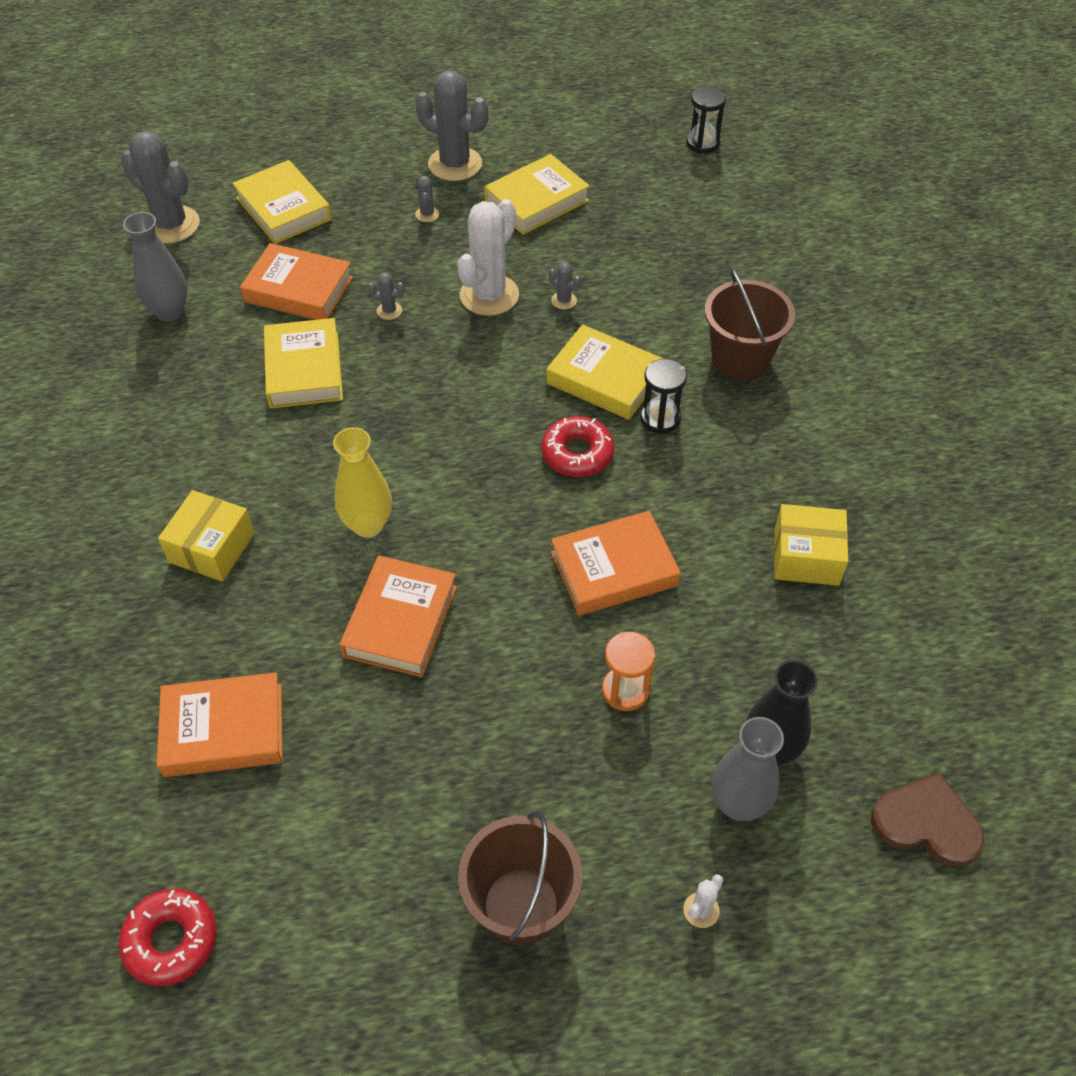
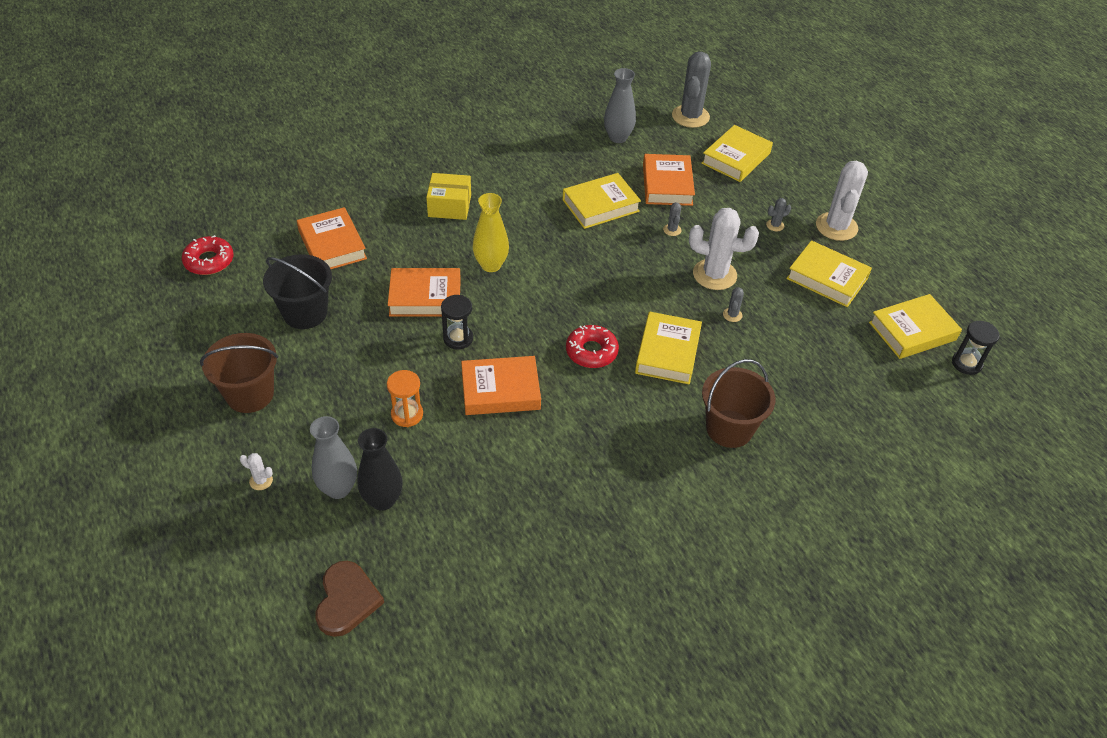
camera: 70 degrees right, 5 degrees down
(368, 796) = (305, 313): none -> black bucket
(455, 164) = (836, 227): grey cactus -> white cactus
(614, 569) = (500, 390): orange book -> orange book turned 60 degrees counterclockwise
(643, 164) = (912, 331): none -> yellow book
(660, 418) = (645, 391): black hourglass -> black hourglass (458, 338)
(806, 557) = (551, 498): yellow box -> none

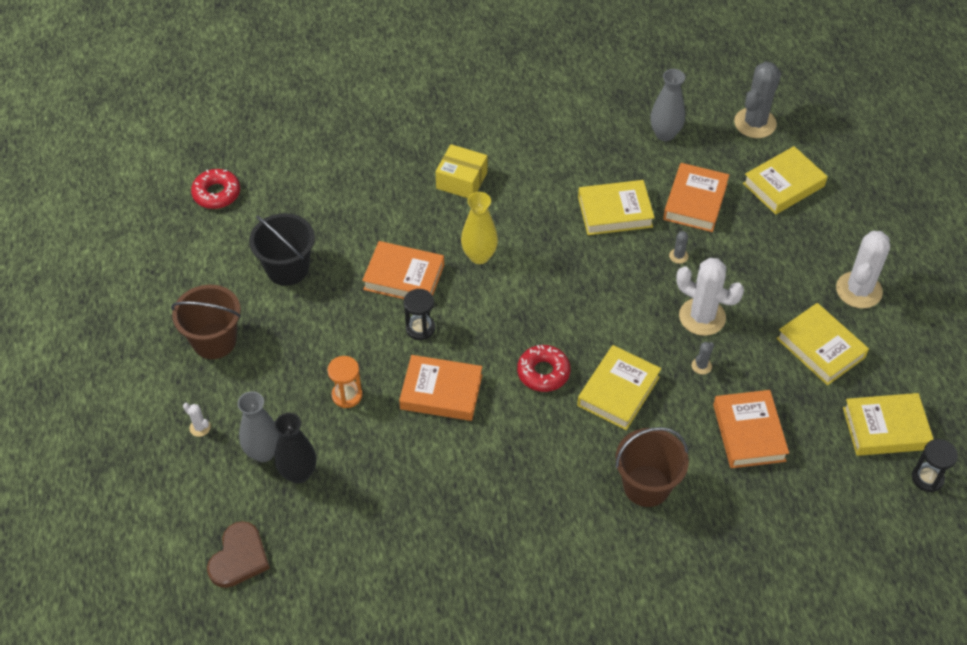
camera: 20 degrees right, 5 degrees up
(332, 245) = (335, 200): orange book -> orange book (749, 433)
(775, 225) = (791, 274): grey cactus -> none

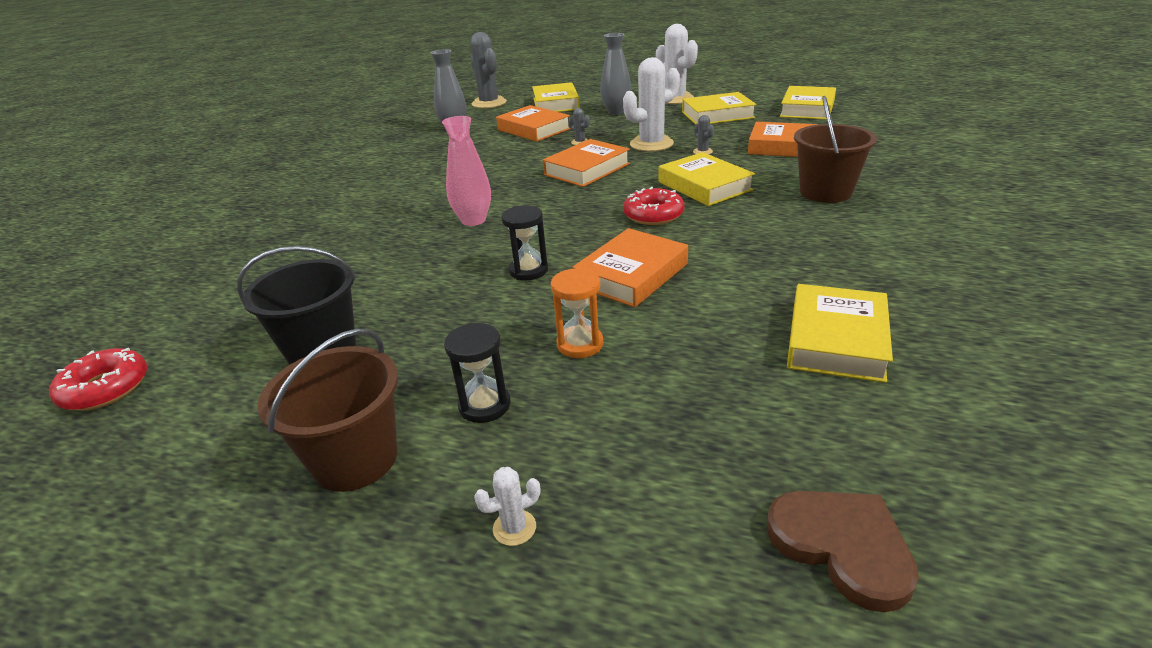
camera: 60 degrees left, 20 degrees down
(263, 452) = (623, 453): grey vase -> grey vase (616, 111)
(298, 473) = (688, 422): black vase -> none
(404, 277) = (446, 267): orange book -> orange book (587, 169)
(461, 180) = (370, 212): yellow box -> none
(479, 256) = (473, 220): yellow vase -> pink vase
(615, 212) = (504, 156): yellow book -> yellow book (836, 340)
(927, 478) = (859, 105): black hourglass -> black hourglass (484, 405)

